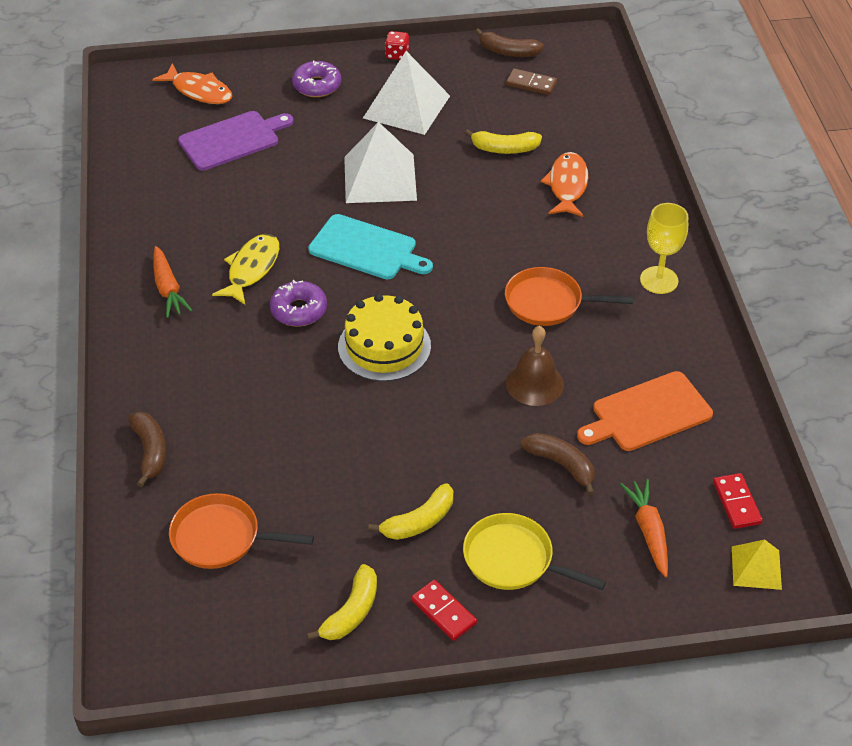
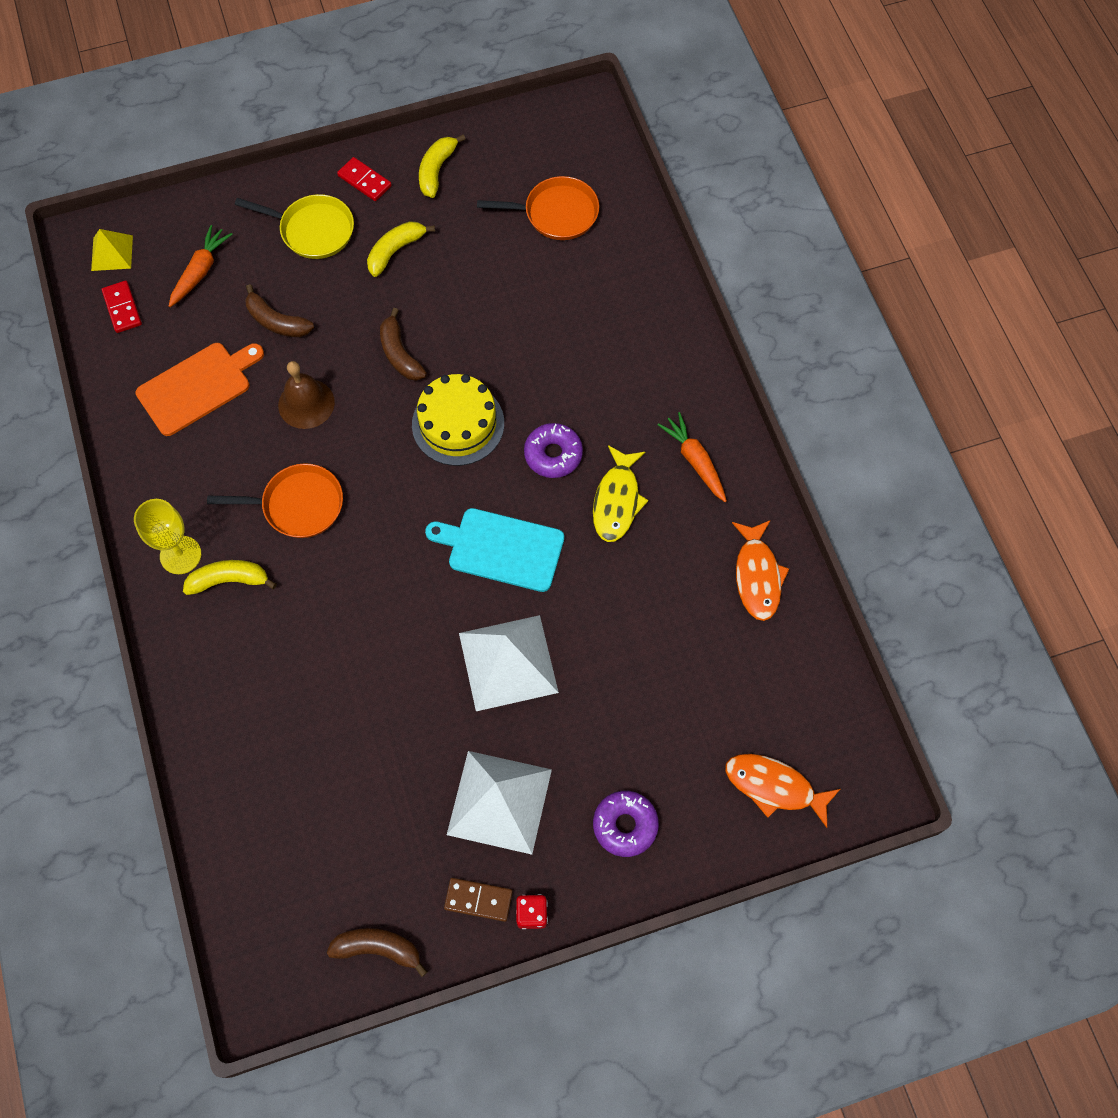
camera: 170 degrees right, 20 degrees up
(150, 452) = (643, 279): brown banana -> brown banana (400, 354)
(233, 140) = (701, 700): purple cutting board -> none
(504, 149) = (365, 740): yellow banana -> yellow banana (229, 580)
(531, 84) = (340, 879): brown domino -> brown domino (478, 900)
(567, 186) = (284, 686): orange fish -> orange fish (757, 576)
(648, 531) = (200, 271): orange carrot -> orange carrot turned 135 degrees counterclockwise

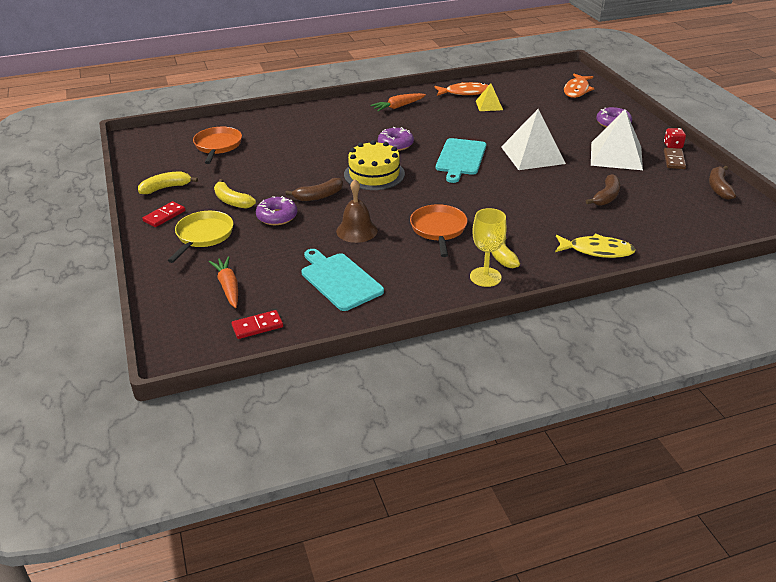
camera: 90 degrees left, 30 degrees down
(112, 253) = (196, 338): yellow pyramid -> yellow pyramid (489, 105)
(198, 386) = (339, 280): orange cutting board -> turquoise cutting board
(200, 271) = (228, 287): orange carrot -> orange carrot turned 45 degrees clockwise
(276, 321) = (284, 247): brown banana -> brown banana (606, 197)
(350, 307) = (277, 216): none -> purple donut
(437, 170) = (166, 188): yellow banana -> yellow banana turned 135 degrees clockwise
(617, 501) = (425, 126): yellow fish -> yellow fish (597, 251)

